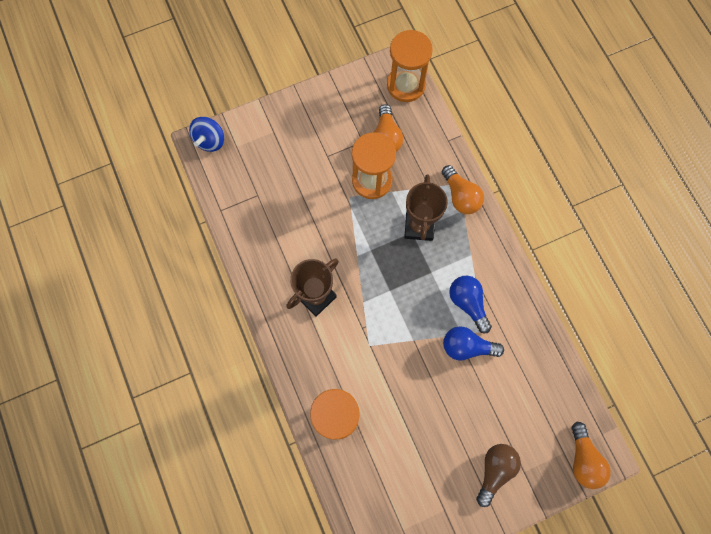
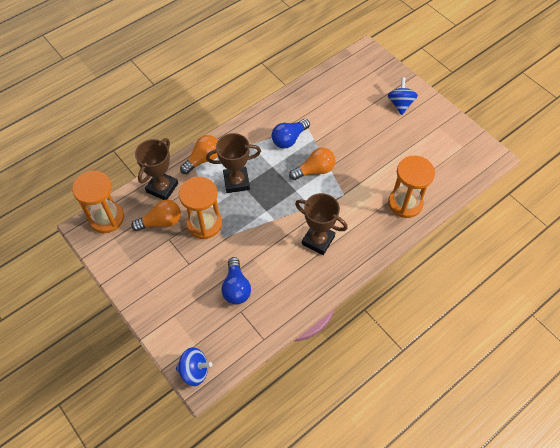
camera: 105 degrees left, 15 degrees down
(431, 145) = (162, 188): none -> brown trophy
(467, 346) = (322, 134): blue light bulb -> blue light bulb (236, 288)
(494, 470) = (400, 104): brown light bulb -> blue spinning top
(583, 459) = (373, 61): orange light bulb -> orange light bulb (315, 170)

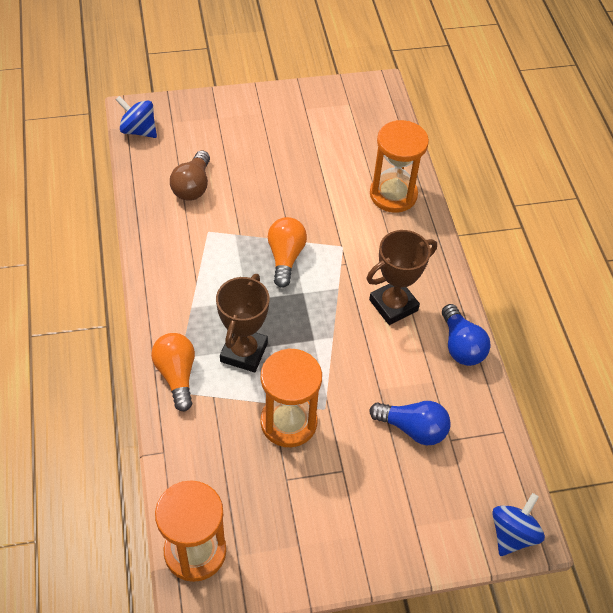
camera: 65 degrees left, 5 degrees down
(161, 222) = (251, 476): orange light bulb -> none
(162, 188) = (190, 450): brown trophy -> none
(289, 139) = (215, 260): blue light bulb -> blue light bulb (461, 346)
(333, 103) = (192, 186): none -> brown light bulb
(400, 104) = (245, 124): blue spinning top -> blue spinning top (138, 130)

